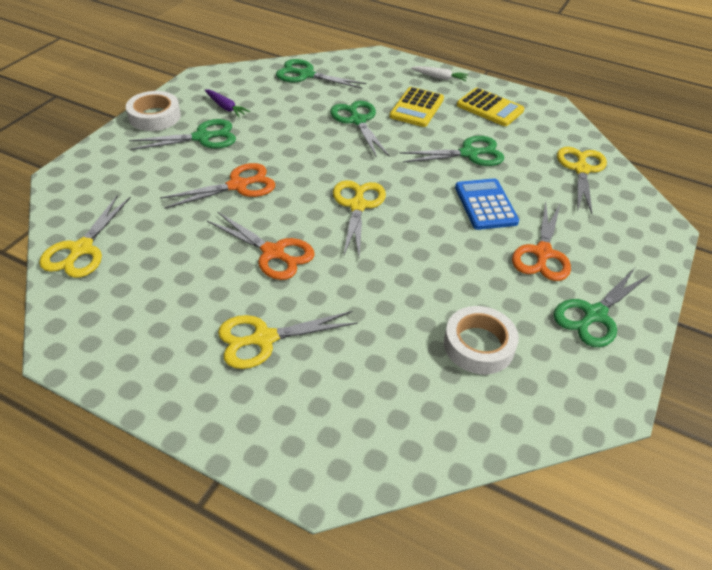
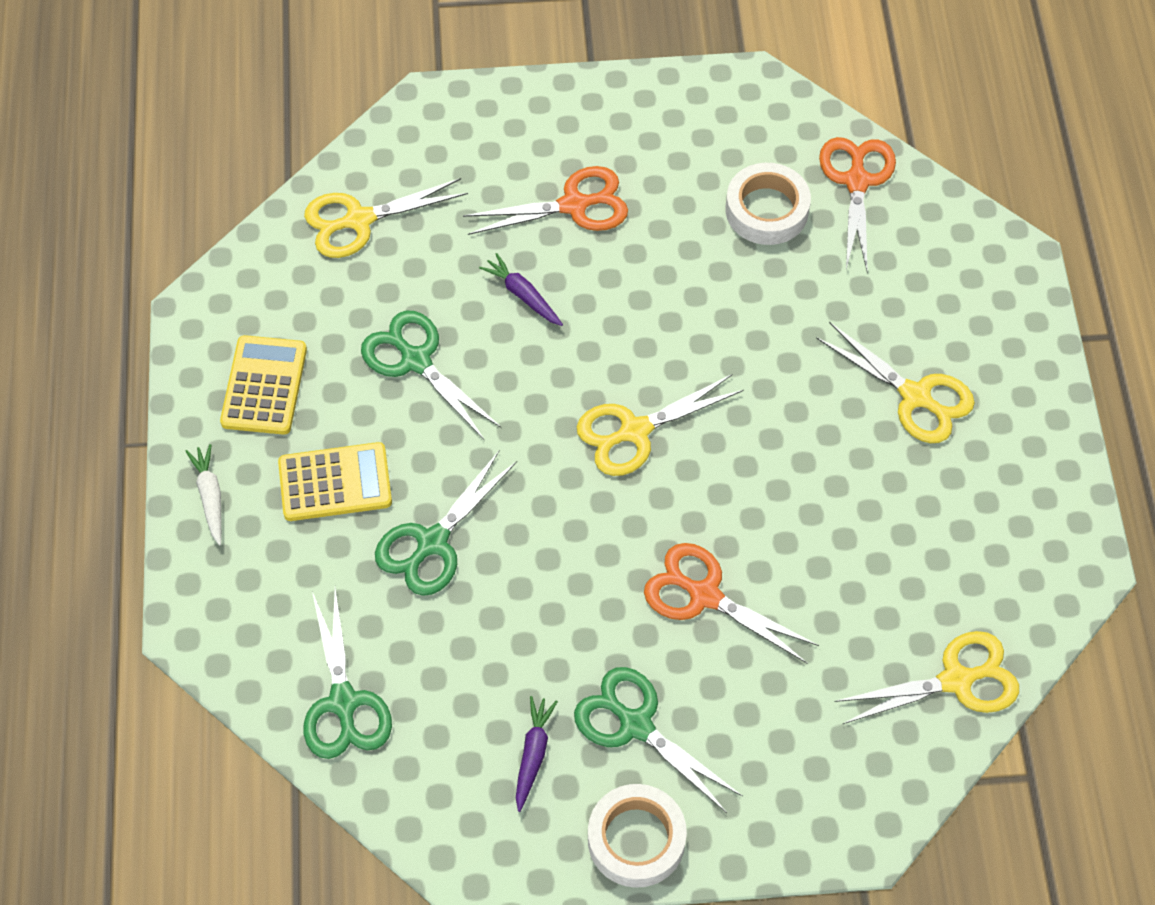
camera: 120 degrees left, 15 degrees up
(273, 253) = (791, 470): orange scissors -> orange scissors (857, 181)
(485, 205) = (523, 295): blue calculator -> purple carrot
(594, 315) = (641, 129): green scissors -> none

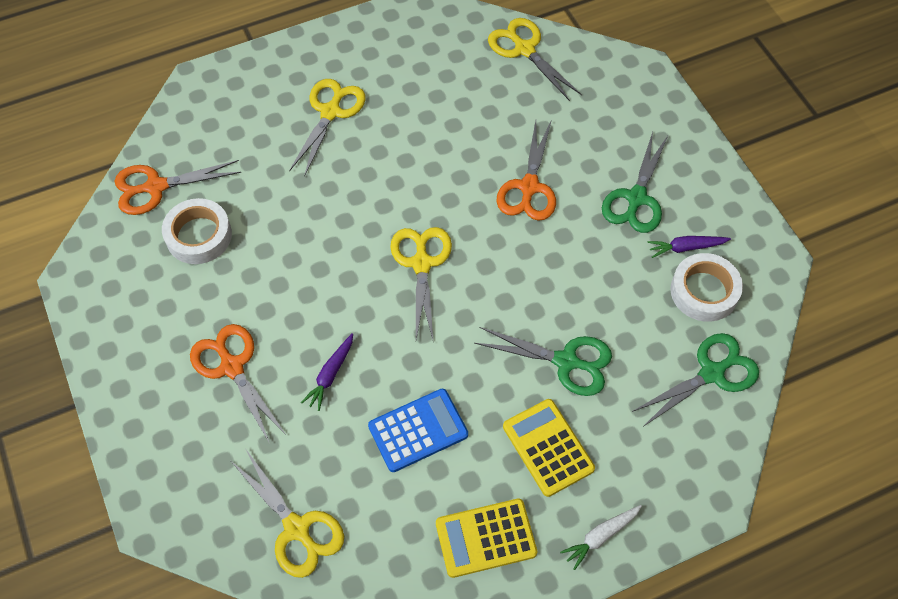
camera: 110 degrees left, 0 degrees up
(416, 360) = (418, 430): green scissors -> blue calculator
(634, 431) = (422, 263): yellow scissors -> yellow scissors turned 135 degrees counterclockwise
(636, 839) = (708, 176): white tape -> white tape (704, 291)

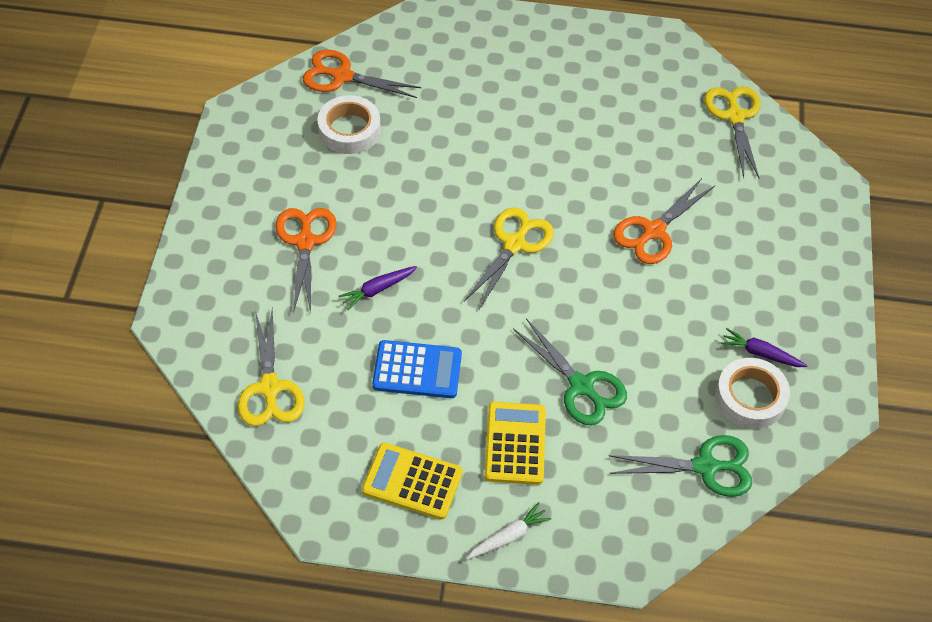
camera: 30 degrees right, 5 degrees down
(331, 112) = (525, 87): yellow scissors -> none
(600, 536) = (508, 536): white carrot -> white carrot turned 150 degrees clockwise
(636, 198) = (745, 289): green scissors -> none

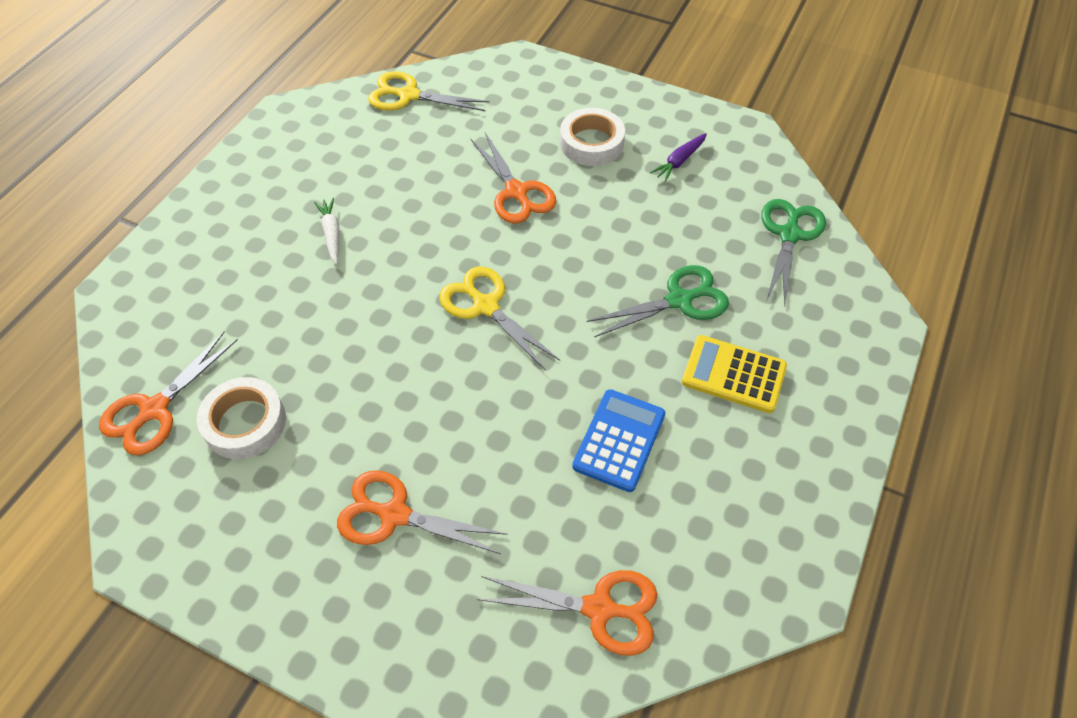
camera: 70 degrees left, 0 degrees up
(269, 388) = (599, 609): yellow scissors -> orange scissors
(377, 289) = (496, 452): purple carrot -> none
(412, 481) = (761, 483): yellow calculator -> none
(508, 536) = (841, 410): white carrot -> white carrot (331, 234)
(750, 397) = (724, 183): white tape -> white tape (591, 143)

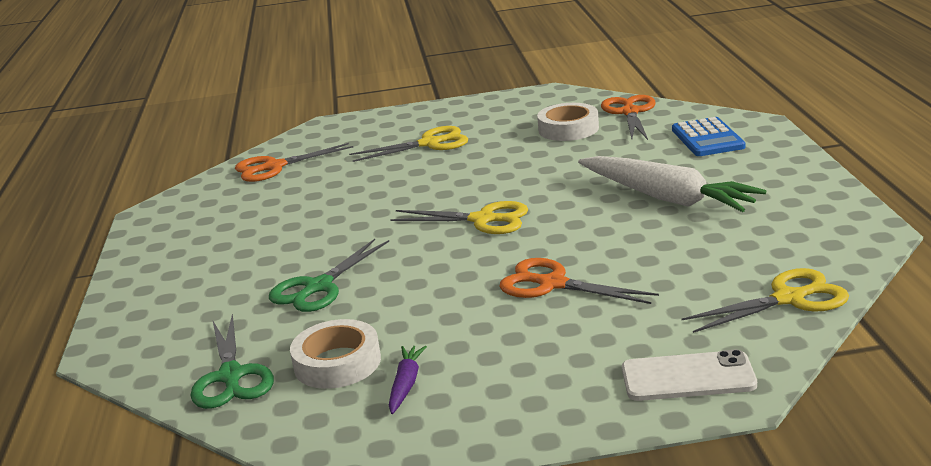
camera: 150 degrees right, 30 degrees down
(331, 234) = (667, 198): white carrot -> white carrot, size x2.28
(394, 514) = (429, 144): orange scissors -> yellow scissors
(527, 80) = (688, 377): none -> white phone
(591, 143) = (526, 354): white tape -> white tape (337, 363)
(619, 440) = (311, 212): blue calculator -> blue calculator (707, 138)
(733, 374) = (241, 270): yellow calculator -> none

